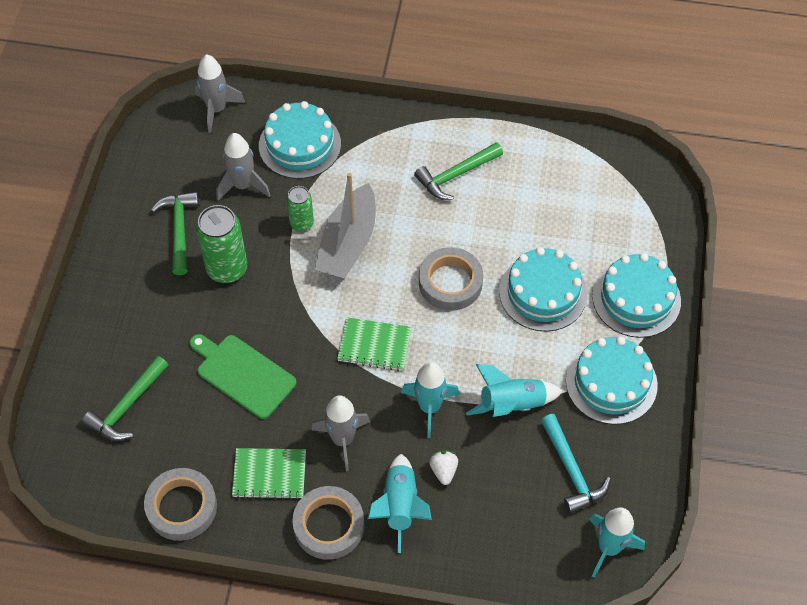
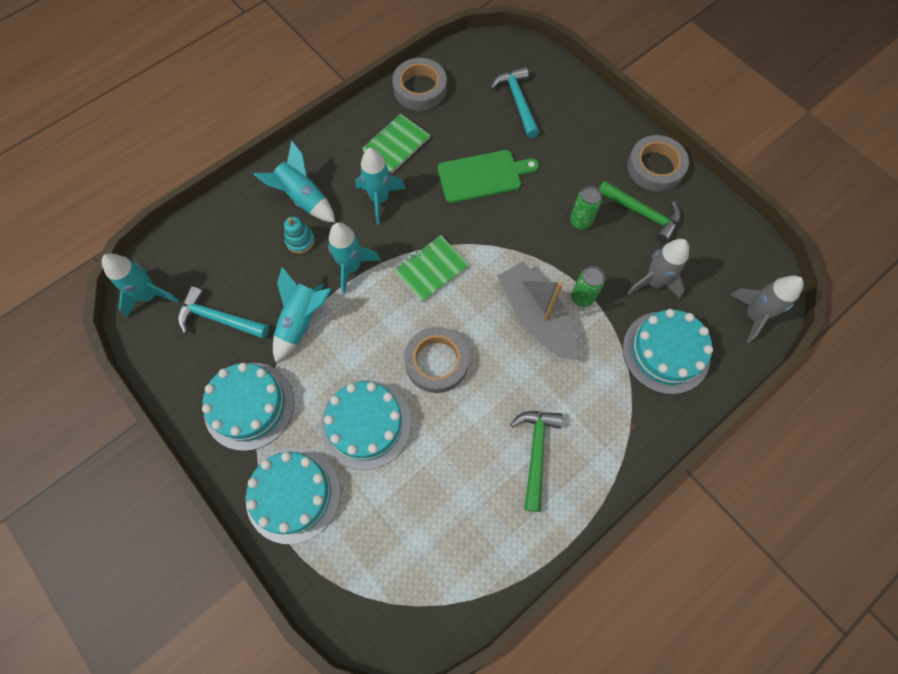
camera: 130 degrees right, 10 degrees up
(127, 406) = (517, 101): green hammer -> turquoise hammer
(227, 269) = (580, 221): green can -> green can, size x0.59
(329, 525) = (331, 152): grey tape -> grey tape (655, 167)
(342, 440) = (380, 199): grey rocket -> turquoise rocket
(443, 470) = (300, 241): white strawberry -> turquoise stacking toy

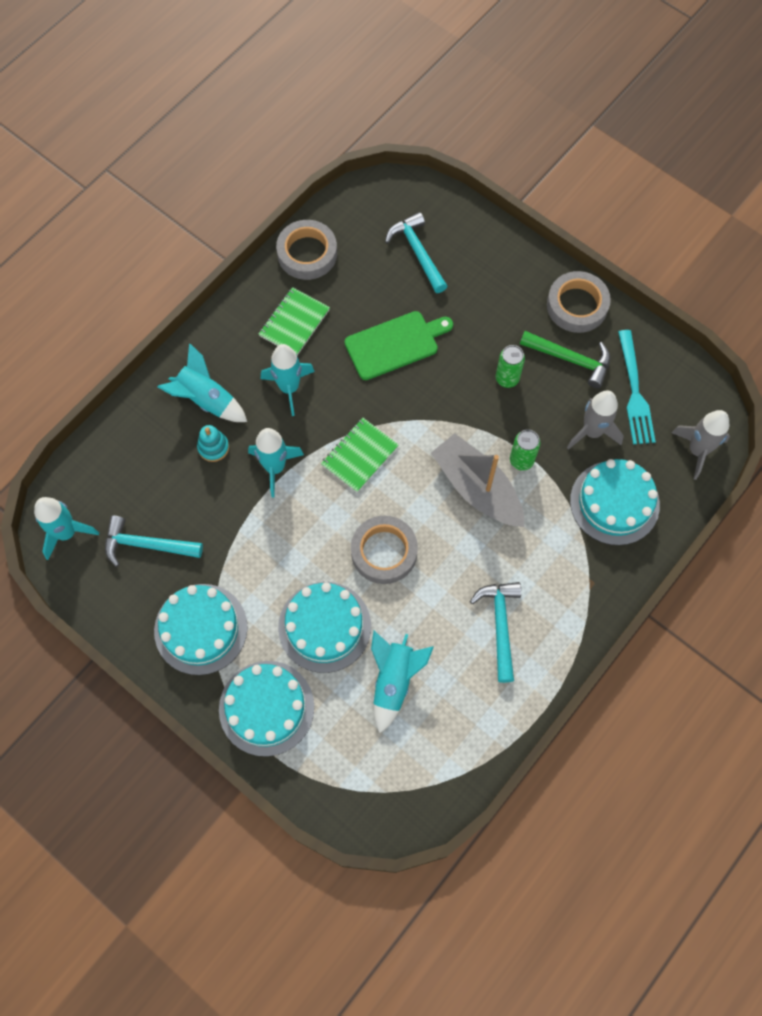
camera: 10 degrees left, 0 degrees up
(301, 321) = (235, 533): turquoise rocket -> turquoise rocket (394, 681)
(535, 452) = (500, 625): green hammer -> turquoise hammer
(699, 251) = (634, 391): none -> turquoise fork

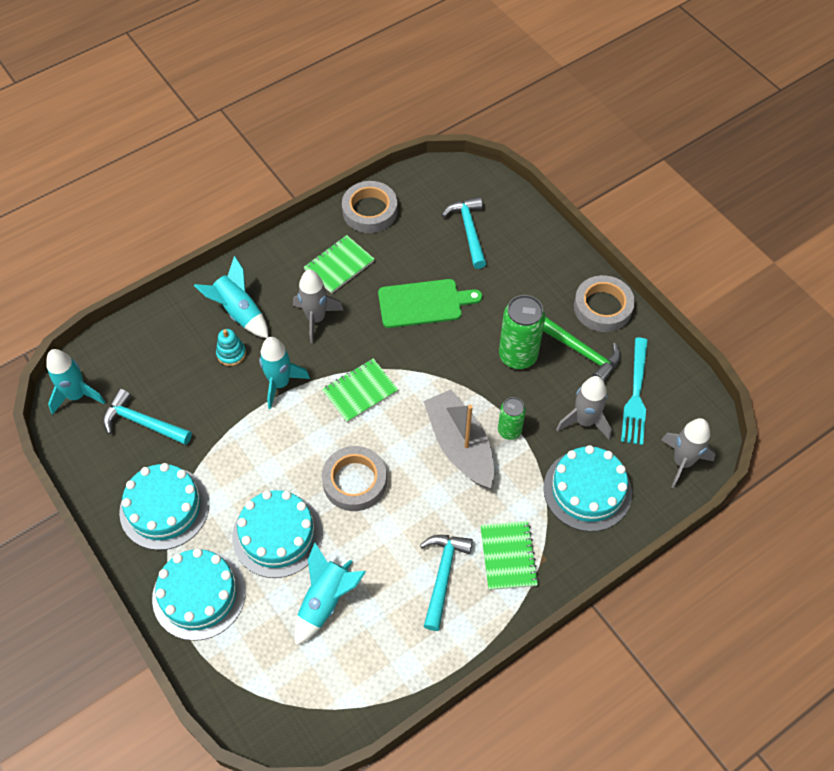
camera: 15 degrees right, 10 degrees down
(289, 388) = (316, 319): turquoise rocket -> grey rocket
(507, 378) = (518, 356): green can -> green can, size x1.69
(557, 589) = (508, 556): none -> green notebook

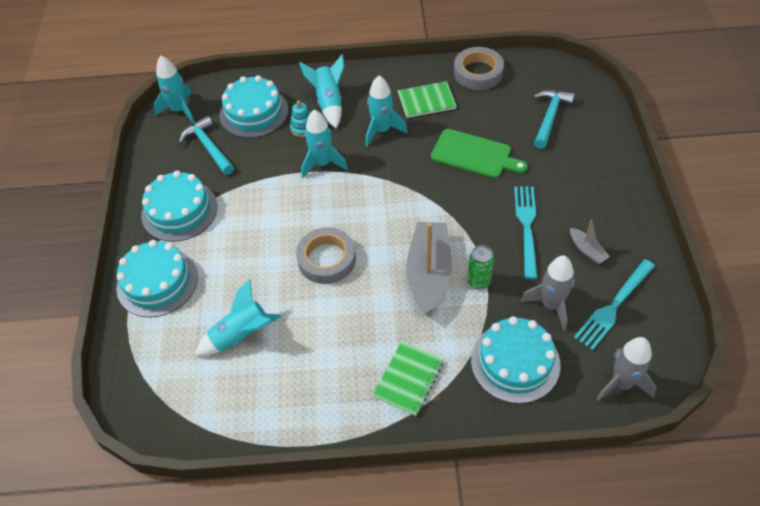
camera: 35 degrees right, 5 degrees down
(277, 535) = (242, 269): turquoise cake -> turquoise cake (254, 112)
(316, 319) = (382, 130): grey rocket -> turquoise rocket
(360, 391) = (378, 196): green notebook -> none
(443, 575) = (344, 365): turquoise hammer -> none
(518, 356) = (526, 227): green can -> turquoise fork
(583, 353) = (587, 250): green hammer -> grey boat
(602, 307) = (630, 222): grey tape -> none

